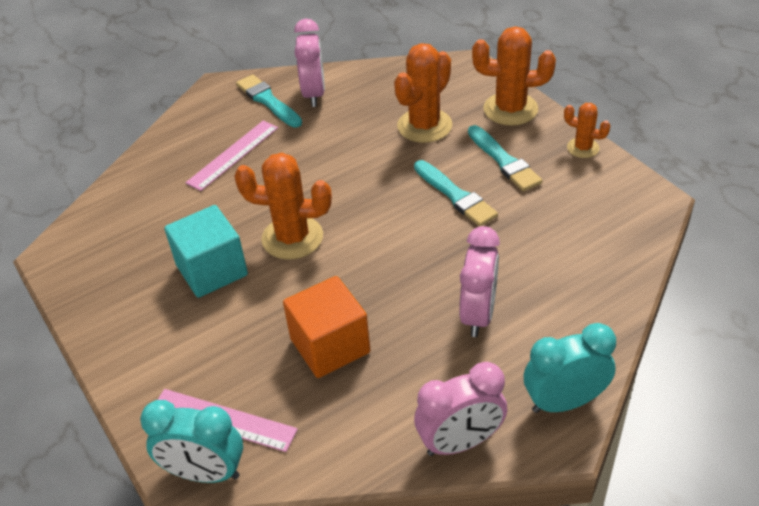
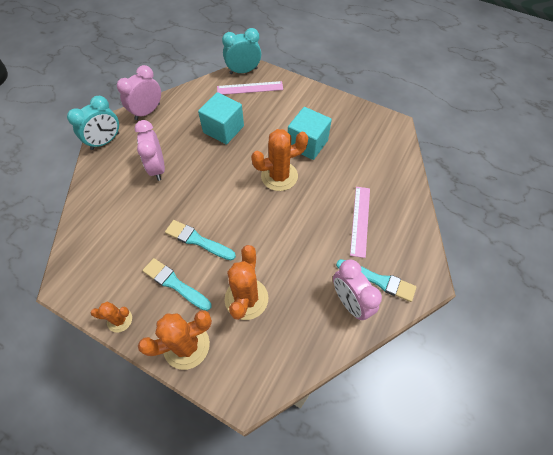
camera: 150 degrees right, 15 degrees up
(330, 346) = (223, 129): orange cube -> turquoise cube

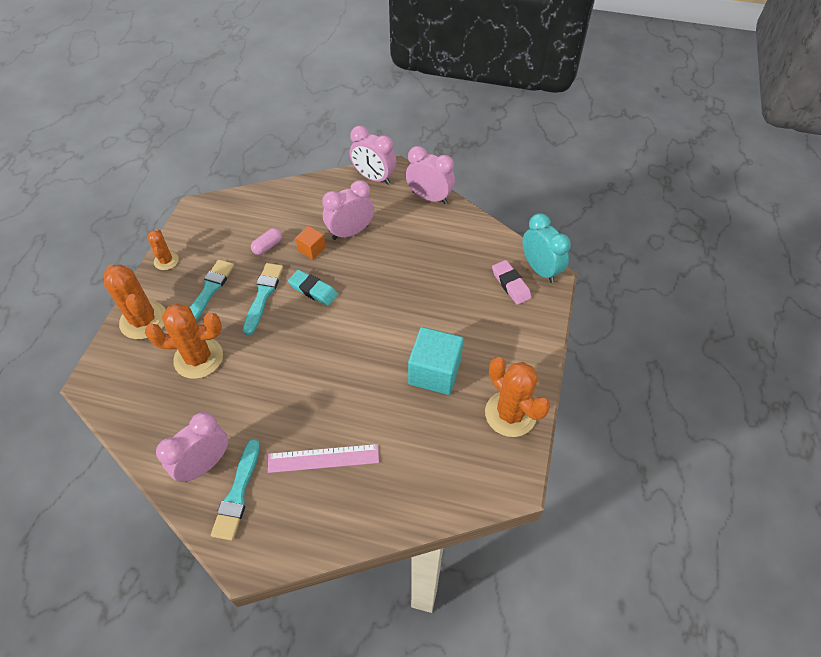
camera: 75 degrees right, 5 degrees down
(105, 141) = (374, 178): turquoise clock -> pink clock
(144, 230) = (268, 246): none -> pink capsule
(163, 197) = (312, 249): none -> orange cube
(207, 203) = (313, 290): none -> turquoise eraser
(223, 129) = (428, 275): turquoise cube -> none
(250, 88) = (511, 284): pink ruler -> pink eraser
(279, 176) = (371, 351): orange cactus -> orange cactus (510, 414)

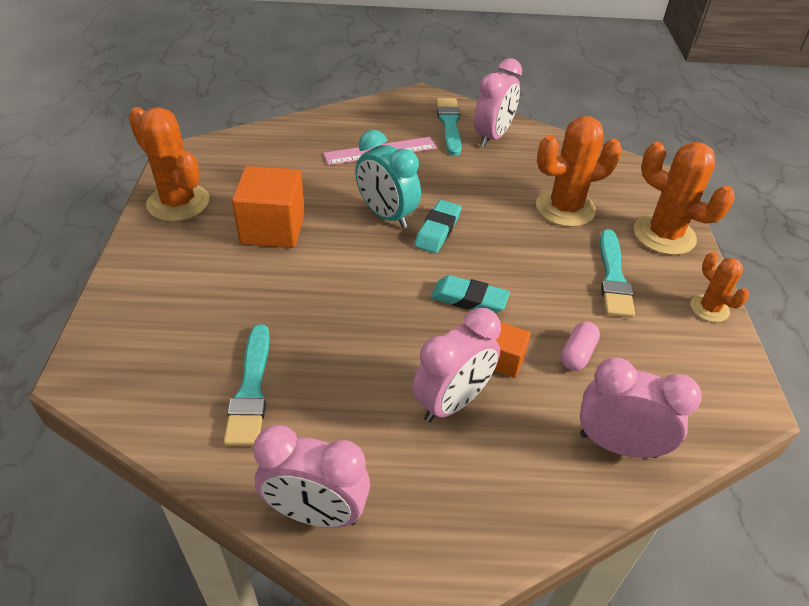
camera: 165 degrees right, 10 degrees down
(263, 295) = (536, 283): turquoise brush -> turquoise brush (251, 390)
(309, 351) = (438, 230): none -> turquoise eraser
(374, 178) = (453, 547): pink clock -> pink clock (618, 445)
(434, 372) = (273, 229): turquoise cube -> orange cube
(511, 284) = (155, 352): pink eraser -> none
(540, 269) = (97, 385): turquoise clock -> turquoise clock (386, 215)

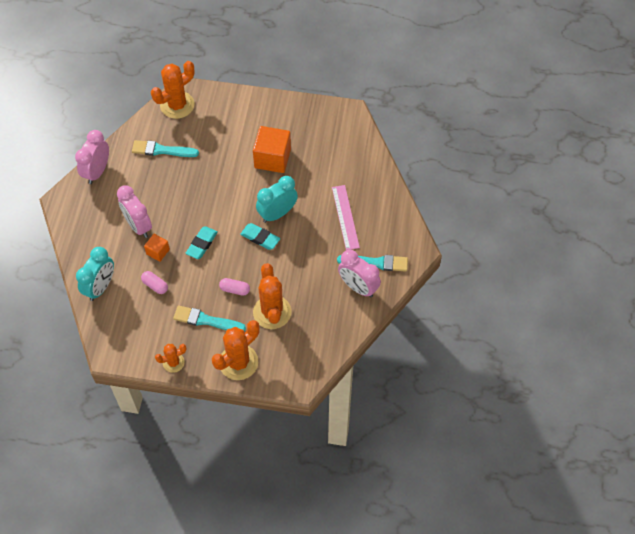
camera: 100 degrees right, 15 degrees up
(178, 203) = (301, 115): orange cactus -> orange cactus (177, 105)
(543, 250) = (235, 290): none -> pink capsule
(618, 445) = (100, 287): pink clock -> turquoise clock

